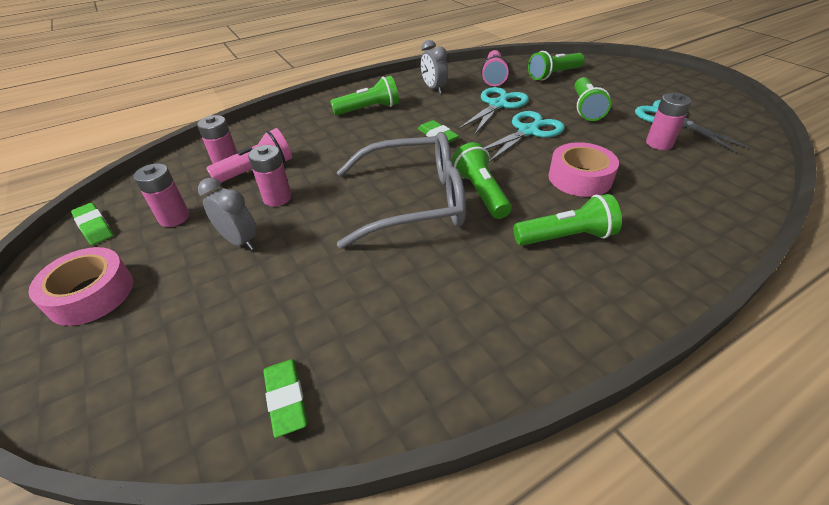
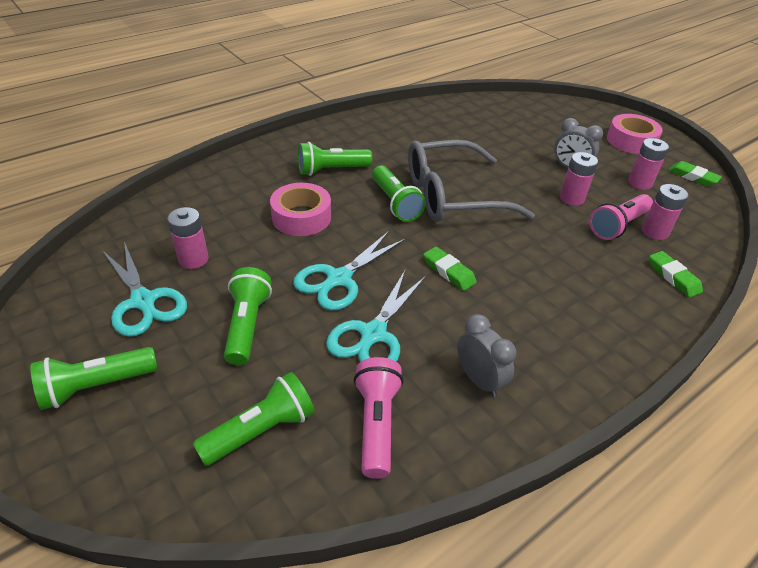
camera: 170 degrees right, 0 degrees up
(286, 399) = (481, 108): green eraser -> green eraser (673, 277)
(369, 109) = (559, 324): green flashlight -> green flashlight (96, 386)

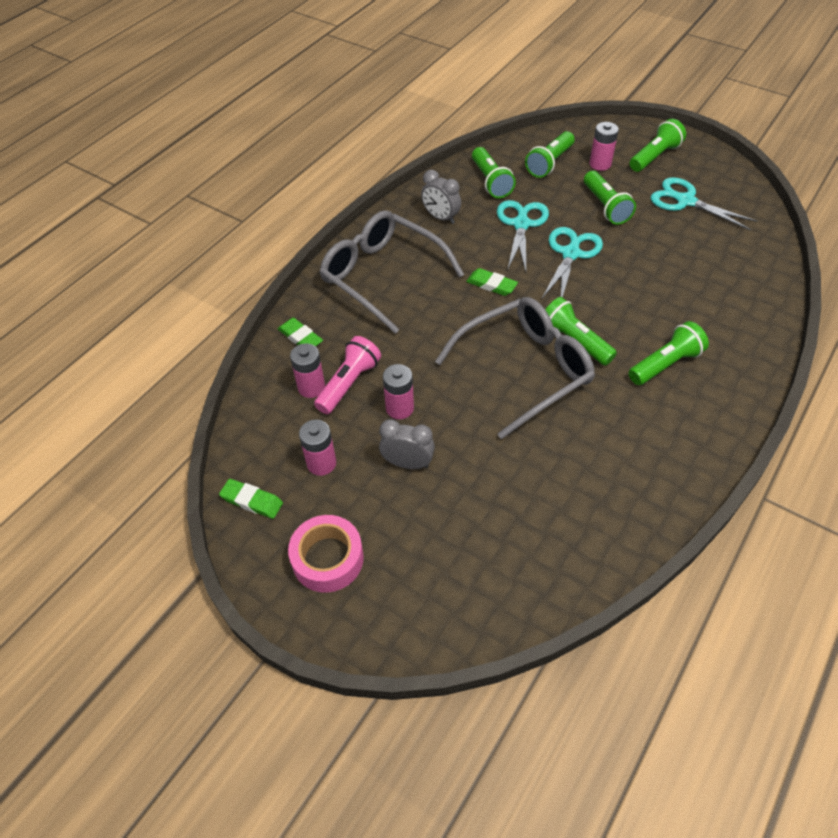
camera: 165 degrees right, 10 degrees up
(193, 259) = (688, 236): pink battery -> pink battery (600, 164)
(301, 217) = (644, 298): pink tape -> none
(376, 424) = (490, 181): pink flashlight -> green flashlight
(577, 319) = (381, 275): none -> grey glasses

